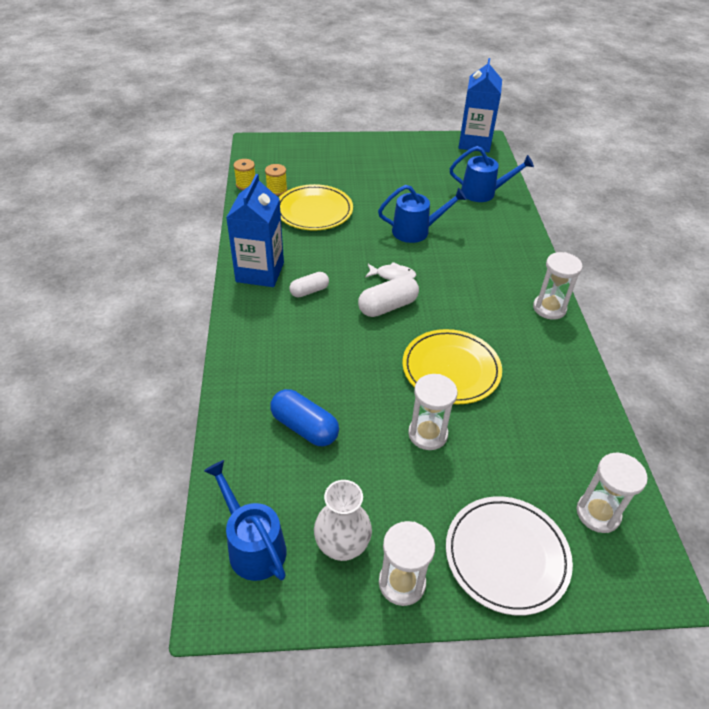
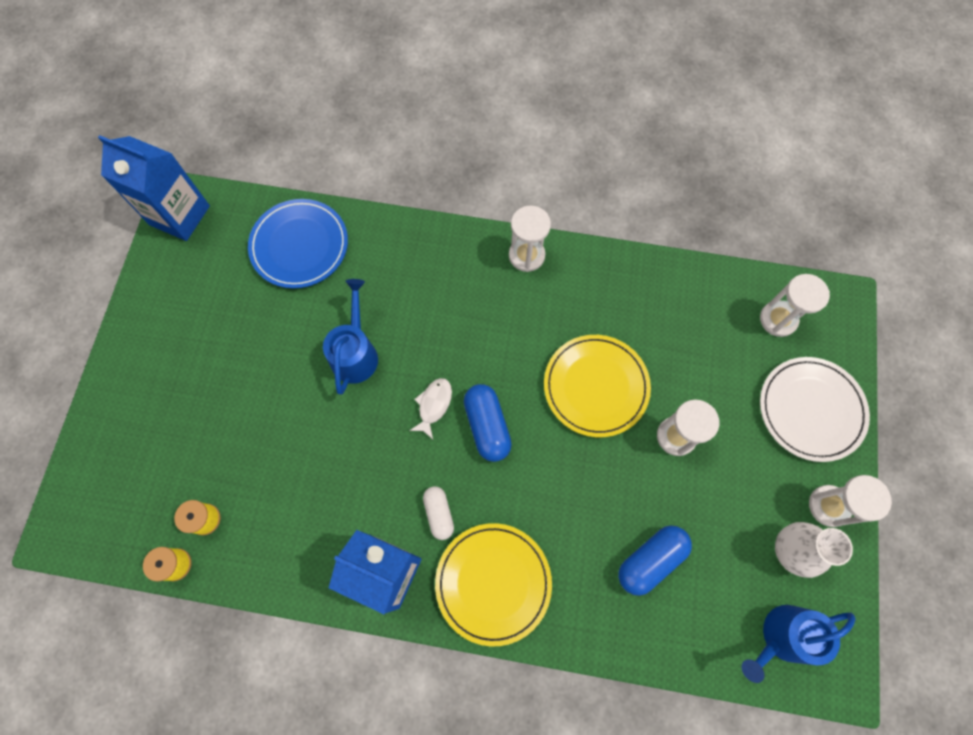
camera: 75 degrees left, 25 degrees up
(314, 211) = (273, 474): yellow plate -> yellow plate (493, 583)
(387, 306) = (487, 426): white capsule -> blue capsule
(483, 193) = (299, 246): blue watering can -> blue plate

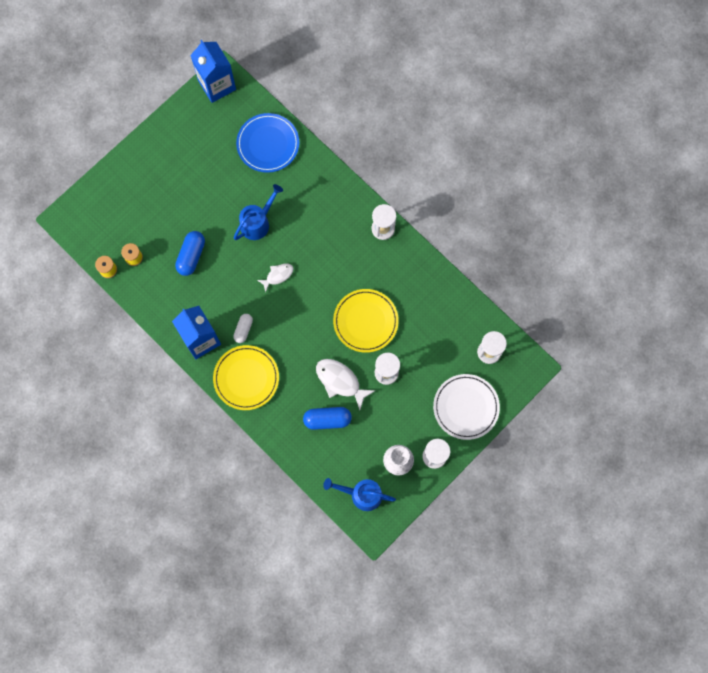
camera: 35 degrees right, 5 degrees up
(487, 426) = (296, 304): blue capsule -> blue capsule (191, 256)
(626, 492) = (340, 381): none -> white fish

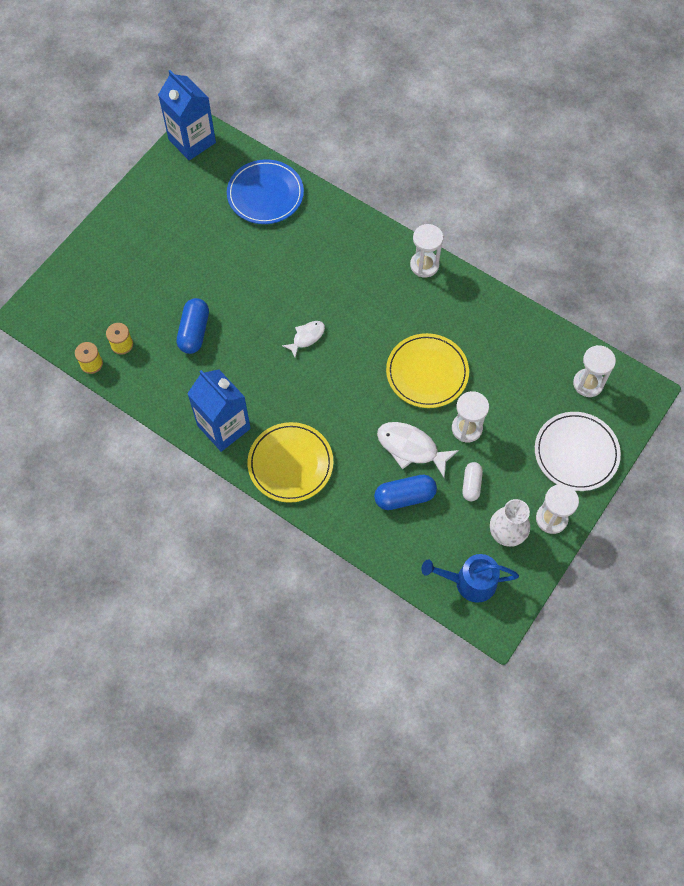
camera: 10 degrees left, 10 degrees down
(243, 329) = (276, 406): white capsule -> white capsule (471, 484)
(258, 222) = (270, 281): blue watering can -> none

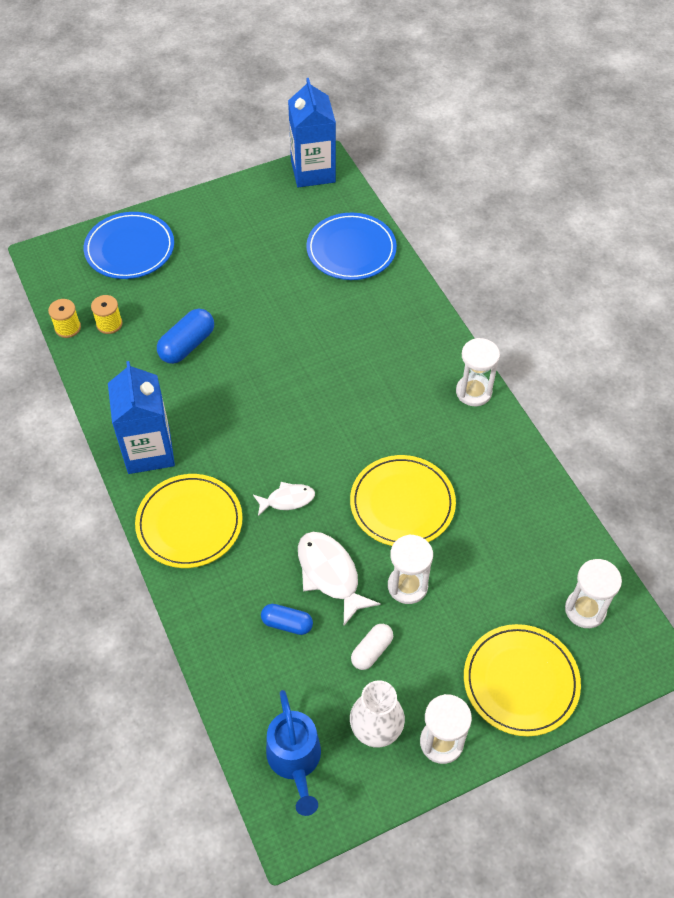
camera: 30 degrees right, 10 degrees down
(92, 275) = (130, 249): none -> blue plate
(306, 337) = (296, 404): white fish -> white fish (287, 500)
(404, 497) = (287, 623): blue capsule -> blue capsule, size x0.65
(469, 582) = (295, 761): blue watering can -> blue watering can turned 135 degrees counterclockwise
(576, 453) = (520, 681): white plate -> yellow plate

